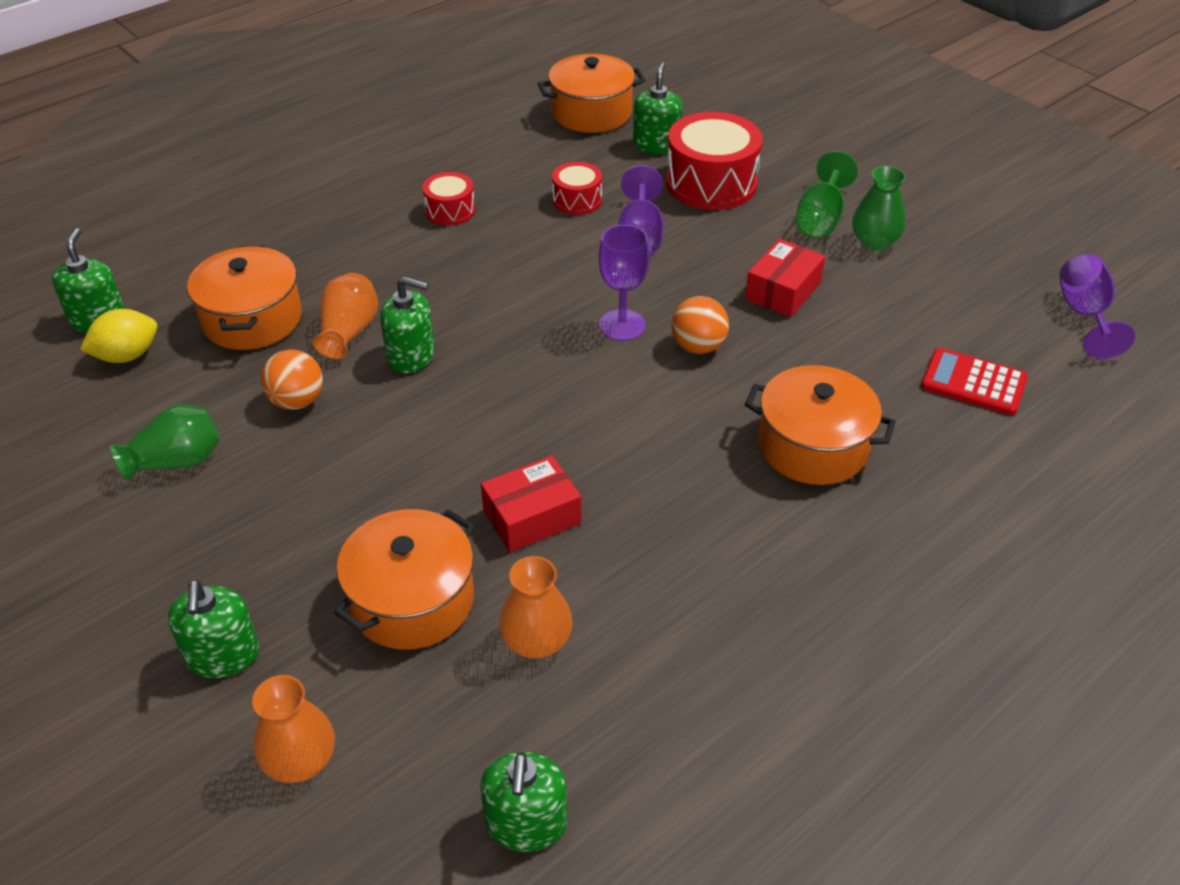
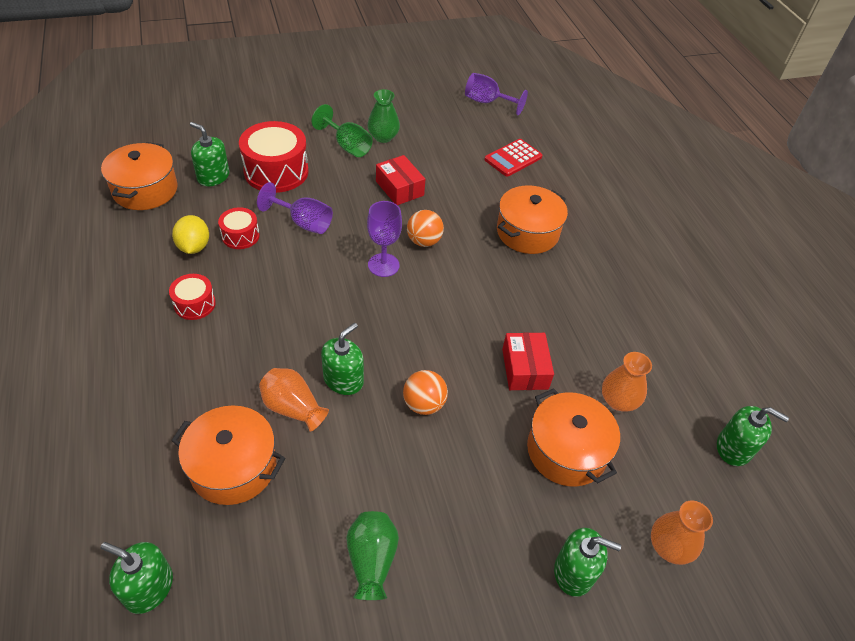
camera: 70 degrees left, 5 degrees up
(127, 356) = (217, 572): yellow lemon -> yellow lemon (194, 247)
(297, 401) = (350, 462): orange ball -> orange ball (424, 404)

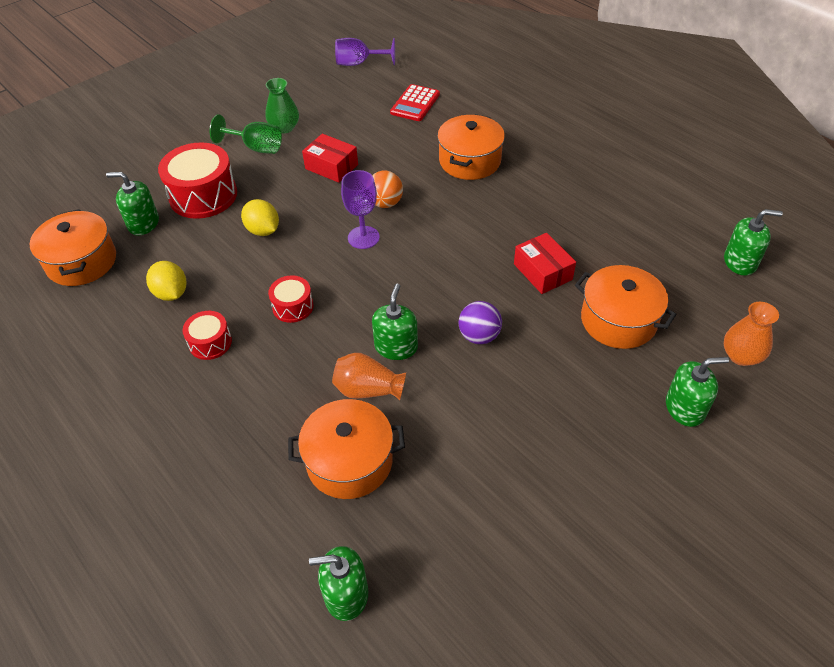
camera: 20 degrees left, 0 degrees up
(240, 236) = (210, 265): red drum -> red drum (293, 306)
(303, 223) = (263, 230): purple goblet -> yellow lemon
(372, 560) = (522, 477): green vase -> none
(424, 404) = (479, 336): orange ball -> purple ball
(618, 400) = (632, 264): orange vase -> none

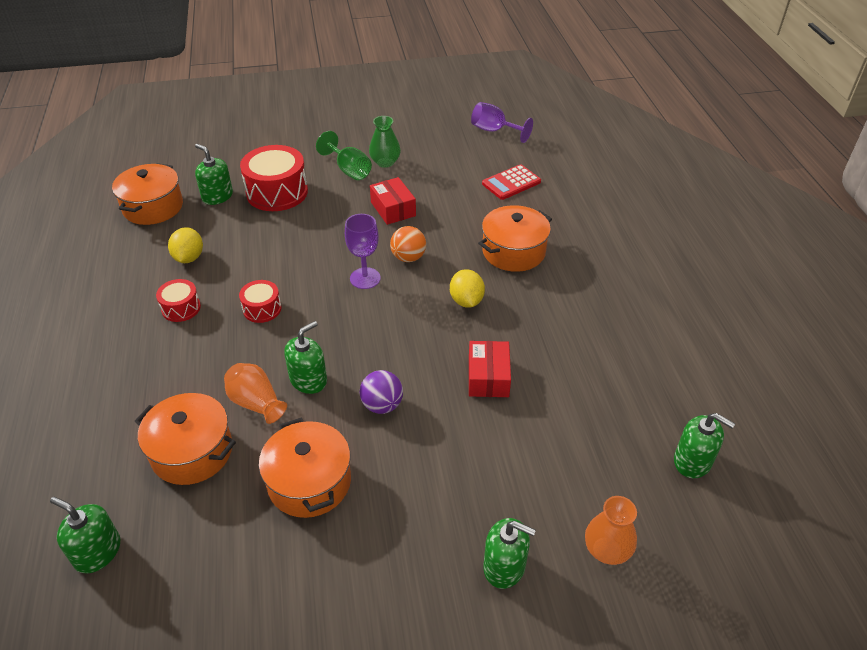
camera: 30 degrees right, 5 degrees down
(263, 230) = (295, 238): yellow lemon -> yellow lemon (466, 301)
(618, 320) = (517, 454): orange pot -> orange pot (309, 482)

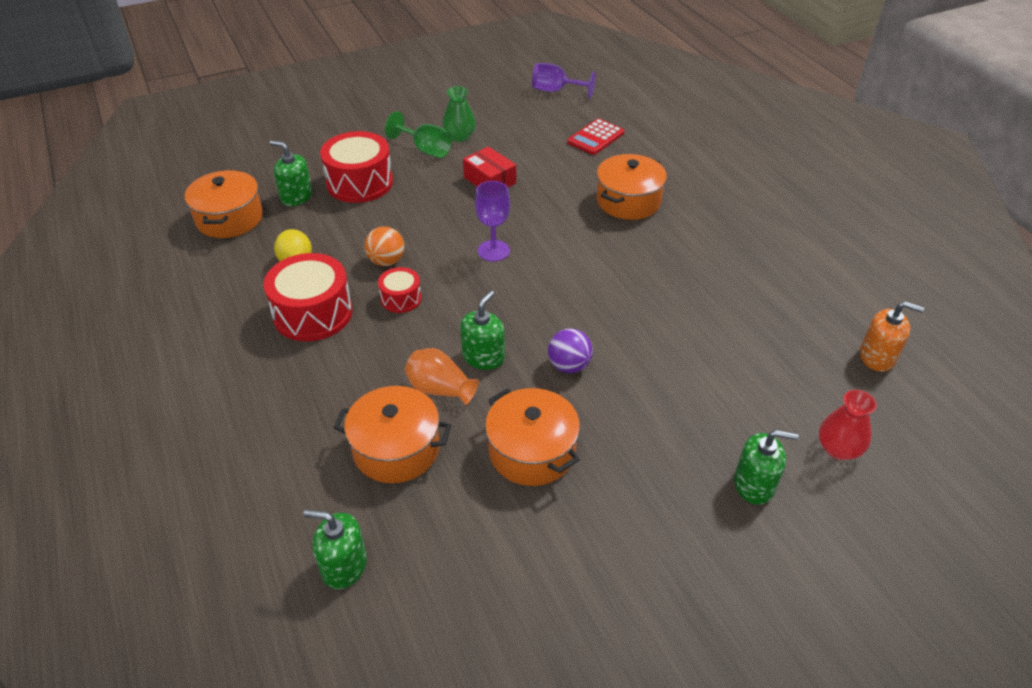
camera: 15 degrees left, 0 degrees up
(181, 308) = (313, 313): red drum -> red drum, size x1.88
(408, 257) = (528, 224): orange ball -> orange ball (386, 261)
(466, 301) = (604, 254): yellow lemon -> none
(488, 377) = (659, 320): red box -> none
(607, 550) = (838, 449): orange vase -> red vase
(692, 461) = (877, 357): green soap dispenser -> orange soap dispenser

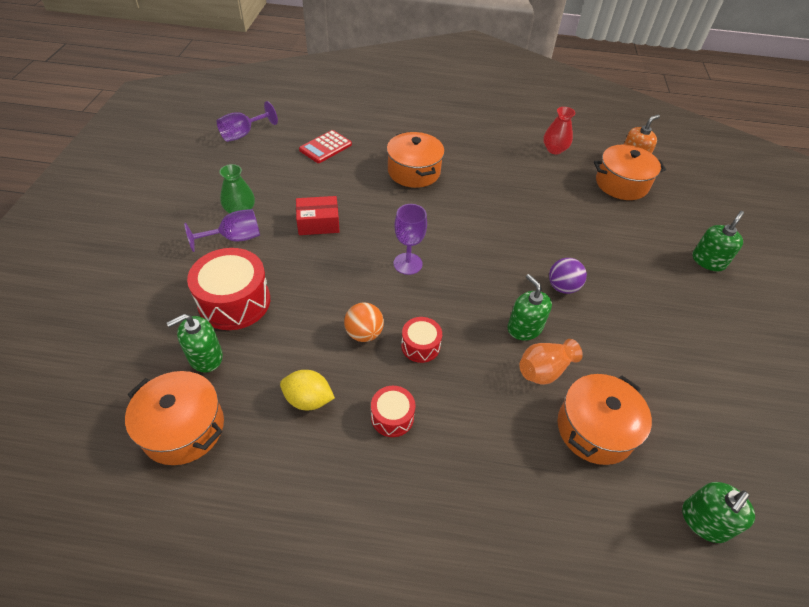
camera: 60 degrees left, 5 degrees up
(313, 313) = (392, 417): red drum -> red drum, size x0.53
(425, 149) = (234, 238): green goblet -> purple goblet
(531, 451) = (635, 348): orange pot -> orange pot (621, 184)
(596, 137) = (325, 147): red calculator -> red calculator turned 60 degrees clockwise
(838, 449) = (695, 214): red vase -> red vase (554, 149)

